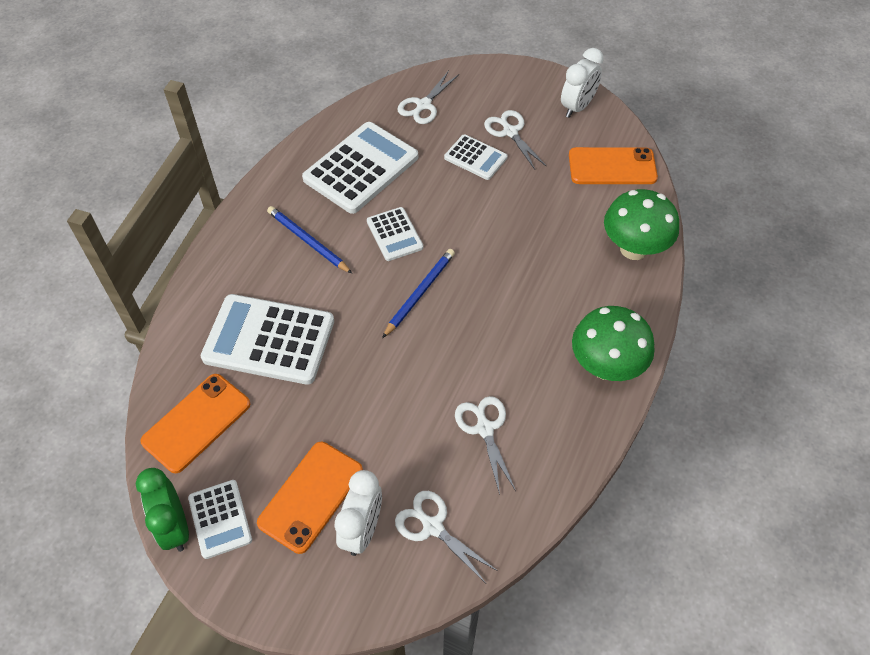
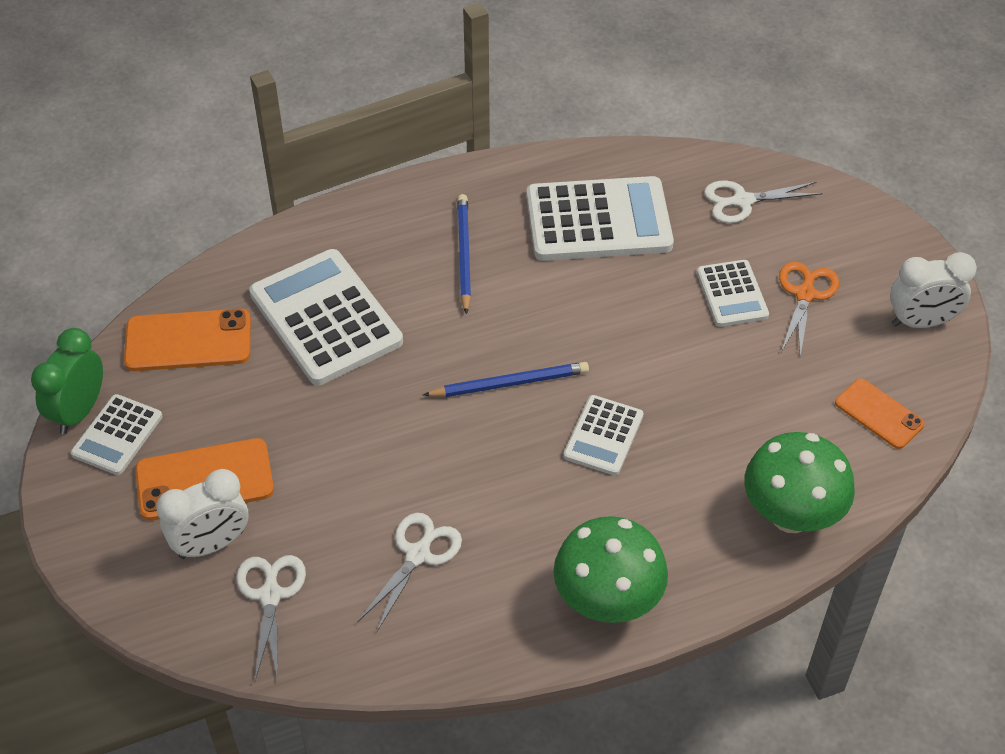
camera: 45 degrees right, 5 degrees down
(394, 234) = (553, 309): white calculator -> white calculator (603, 436)
(510, 132) = (805, 294): white scissors -> orange scissors
(612, 166) = (879, 414): orange phone -> orange phone, size x0.65

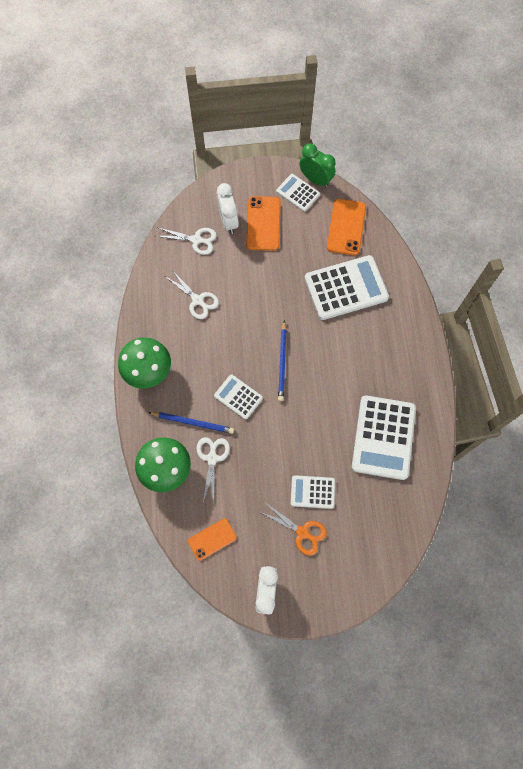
camera: 105 degrees right, 20 degrees up
(463, 254) = (374, 361): blue pencil -> blue pencil (193, 422)
(743, 201) = (381, 524): white scissors -> white scissors (212, 458)

